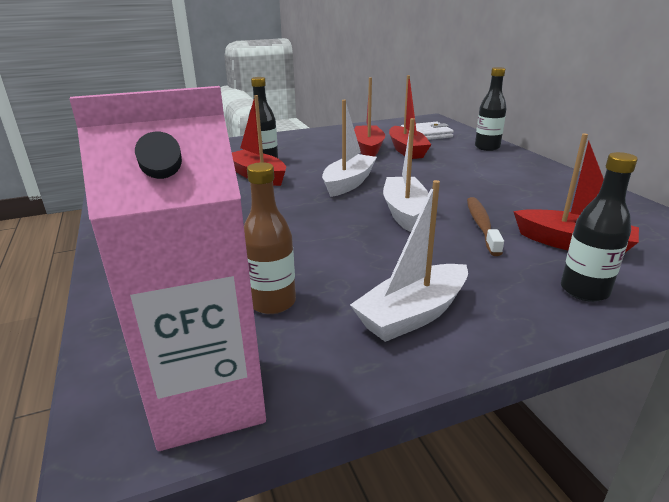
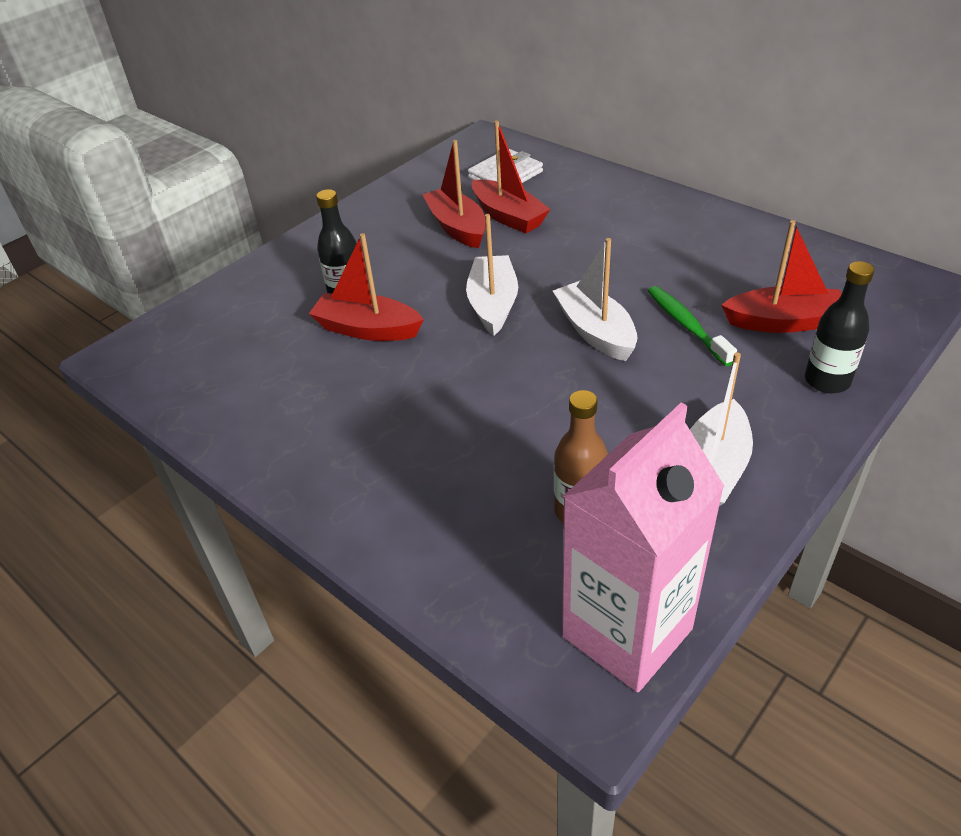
camera: 25 degrees left, 15 degrees up
(481, 225) = (686, 325): brown toothbrush -> green toothbrush
(487, 147) = (597, 182): black bottle -> none

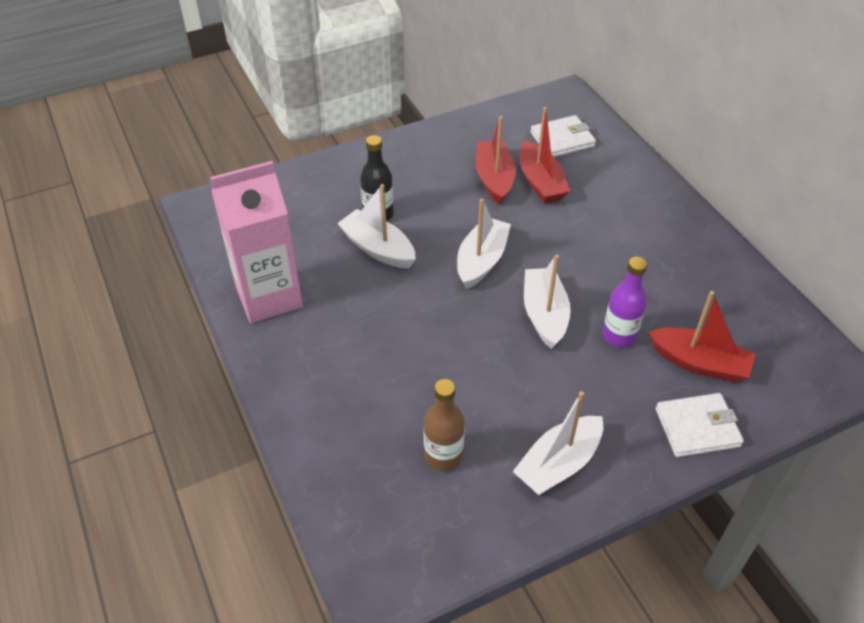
camera: 20 degrees right, 5 degrees up
(367, 329) = (378, 248): red boat -> white boat
(627, 632) = (421, 557): pink carton -> pink carton (269, 296)
(686, 325) = (619, 336): green toothbrush -> purple bottle
(827, 381) = (697, 427): black bottle -> white wallet

